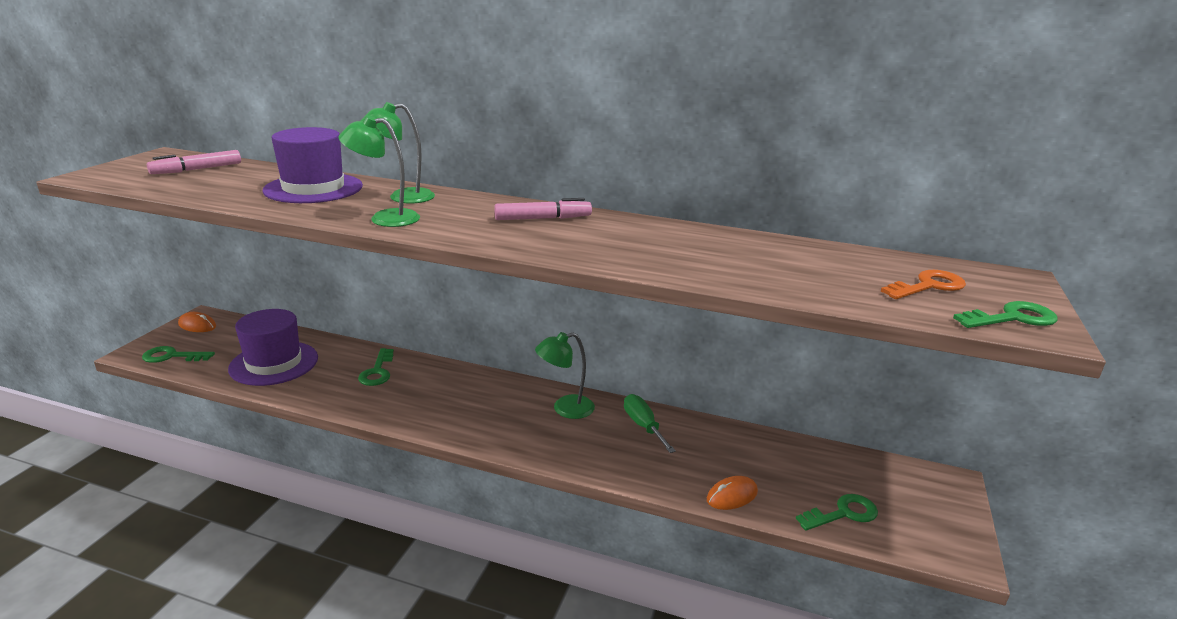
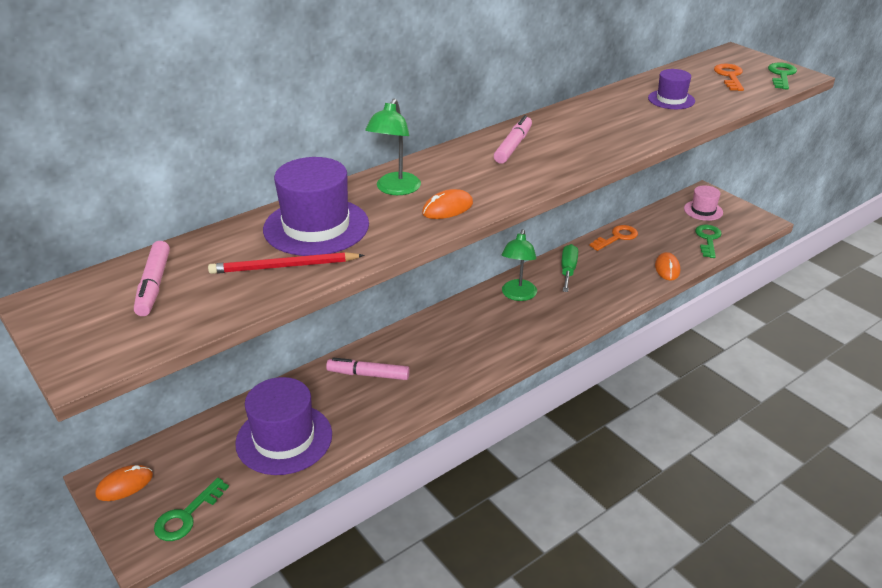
camera: 55 degrees left, 10 degrees up
(243, 192) = (284, 266): none -> red pencil
(377, 371) = (368, 374): green key -> pink marker
(385, 218) = (447, 208): green lamp -> orange mouse
(643, 426) = (568, 270): green screwdriver -> green screwdriver turned 90 degrees clockwise
(748, 440) = (617, 237): none -> orange key
(784, 265) = (671, 99): none -> purple hat
(905, 491) = (703, 210): none -> pink hat

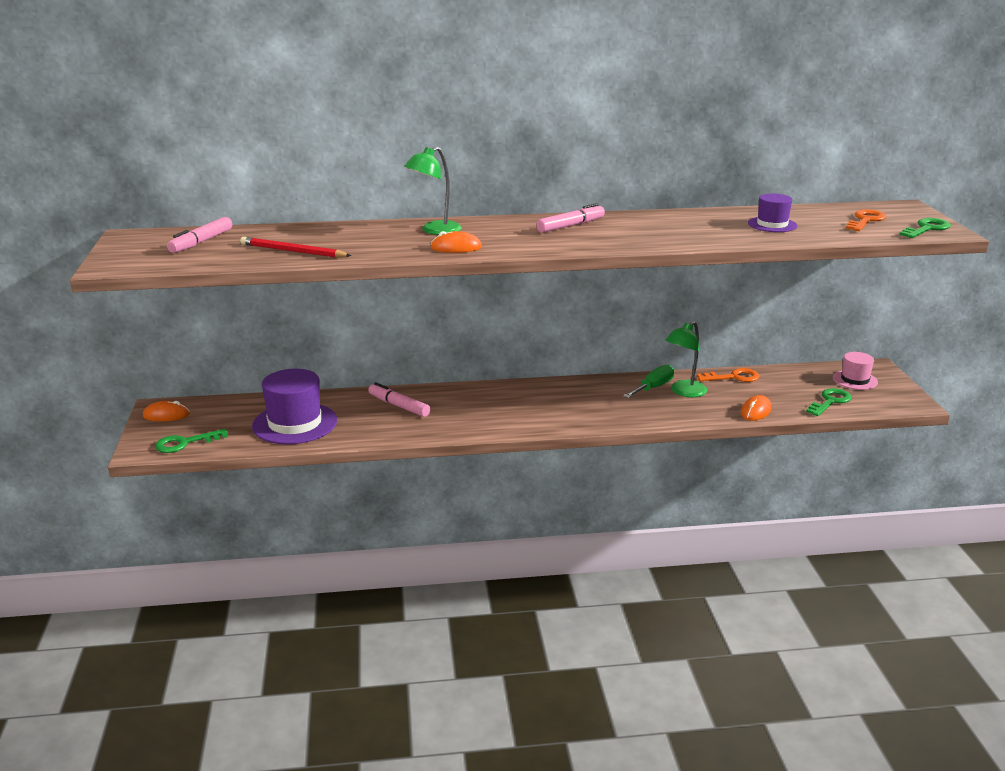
camera: 30 degrees right, 10 degrees down
(316, 227) = (346, 237): purple hat -> none
(518, 295) = (584, 392): green lamp -> green lamp (684, 392)

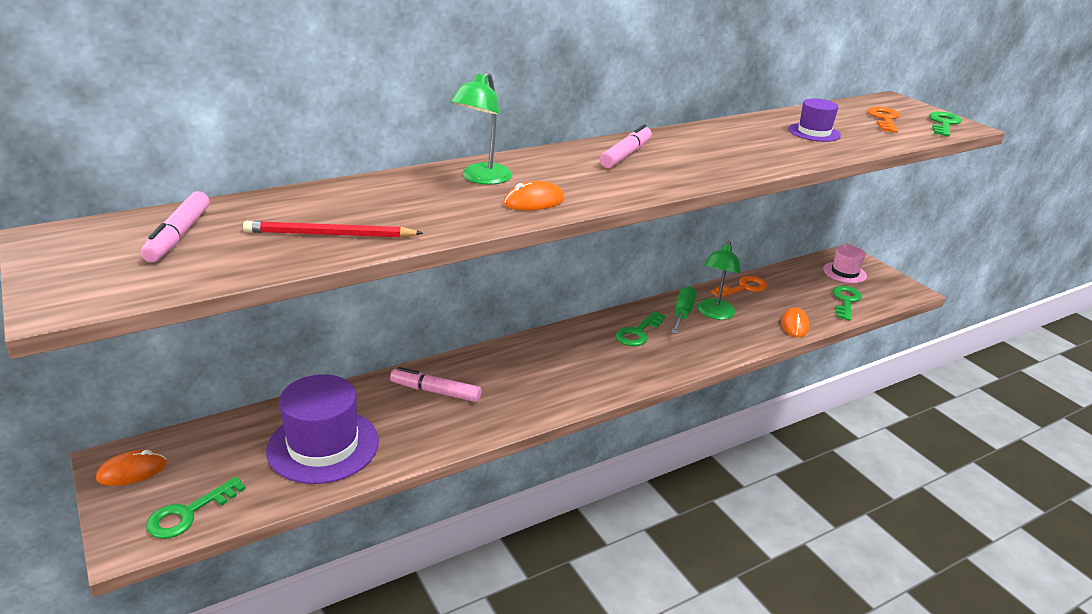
camera: 25 degrees left, 5 degrees up
(599, 394) = (638, 333): none -> green key

